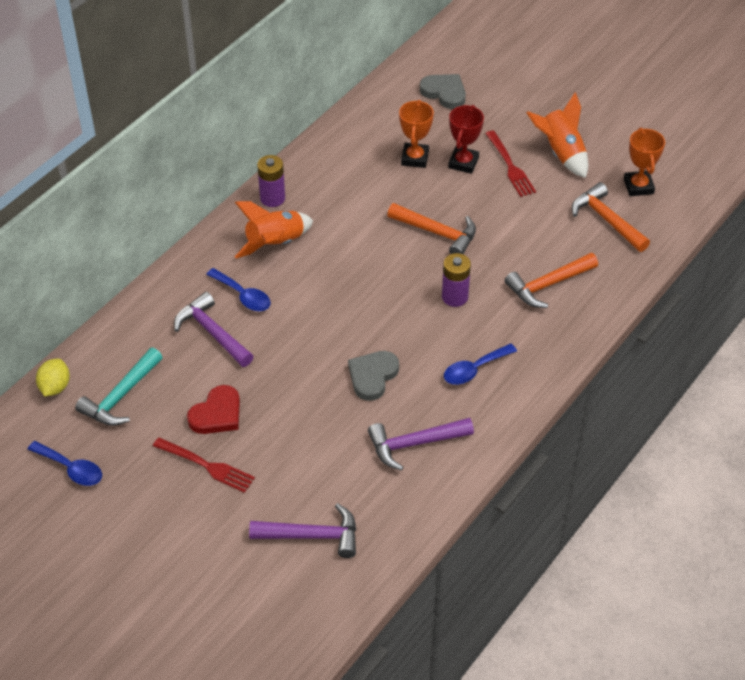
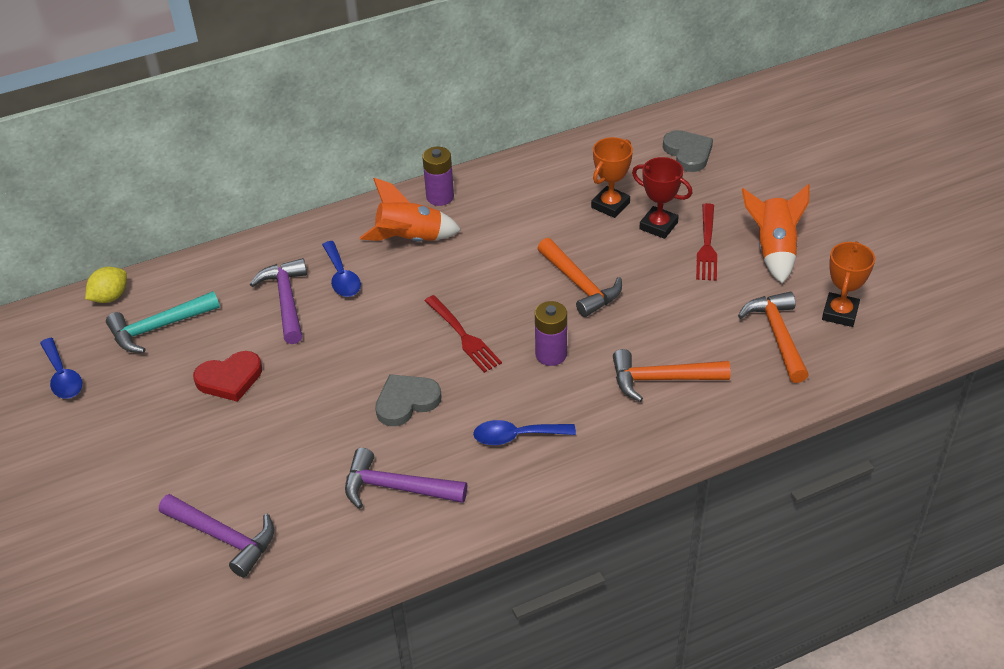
camera: 30 degrees right, 5 degrees down
(207, 466) = (181, 424): red fork -> red fork (463, 336)
(463, 163) = (658, 226): red trophy -> red trophy turned 75 degrees clockwise

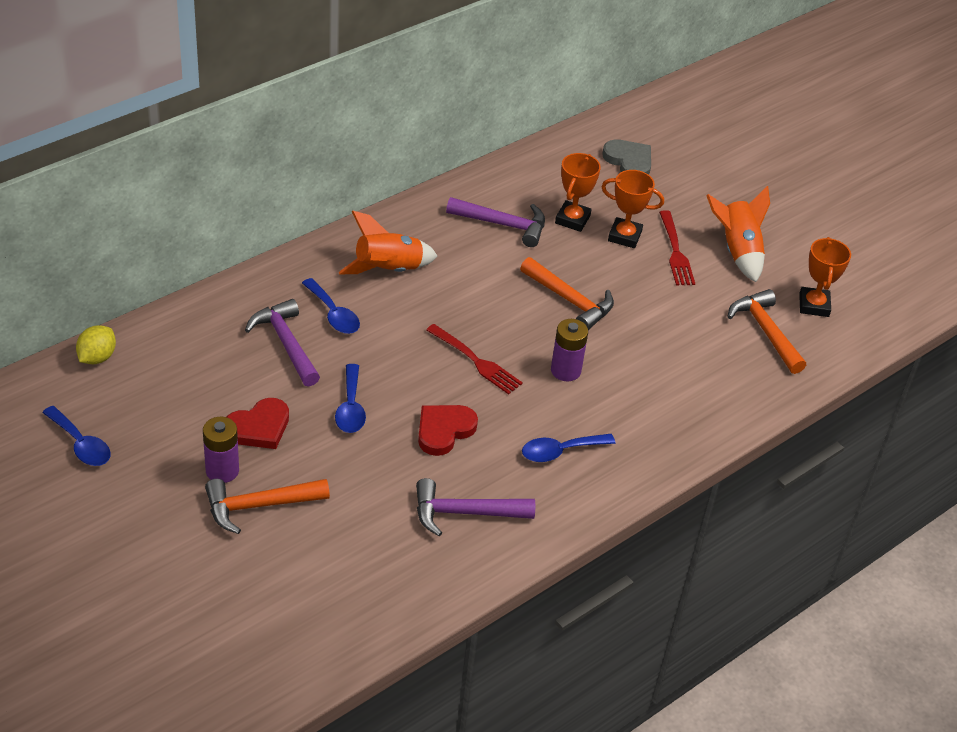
camera: 20 degrees left, 0 degrees up
(158, 327) = (163, 384): turquoise hammer -> none
(224, 537) = (315, 581): purple hammer -> purple hammer (503, 225)
(324, 369) = (350, 407): none -> blue spoon
(406, 402) = (444, 430): grey heart -> red heart
(440, 197) = (402, 224): purple battery -> purple battery (222, 470)
(658, 226) = (624, 236): red trophy -> orange trophy
(661, 379) = (675, 383): orange hammer -> orange hammer (259, 506)

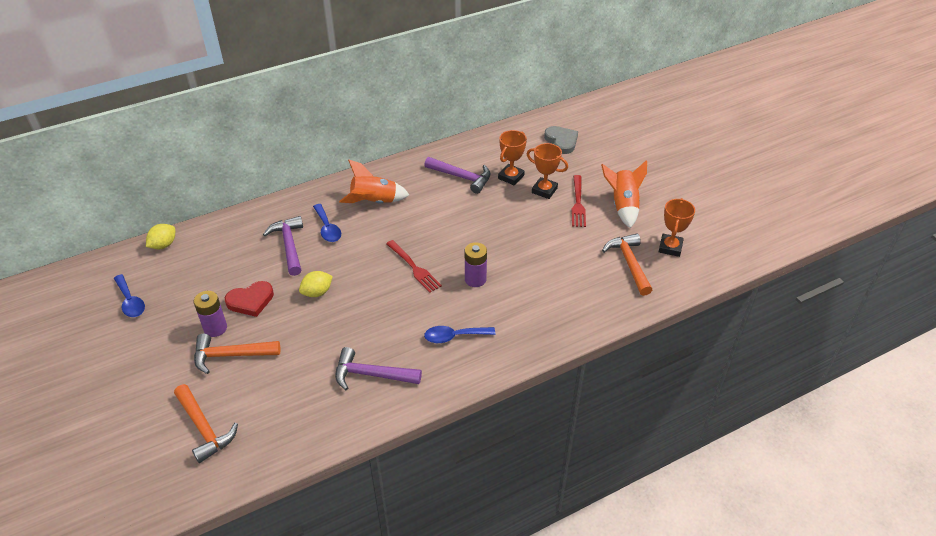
camera: 15 degrees right, 0 degrees up
(350, 407) = (317, 292): blue spoon -> yellow lemon
(444, 430) = (376, 314): red heart -> none
(570, 300) = (493, 231): orange hammer -> orange hammer (204, 428)

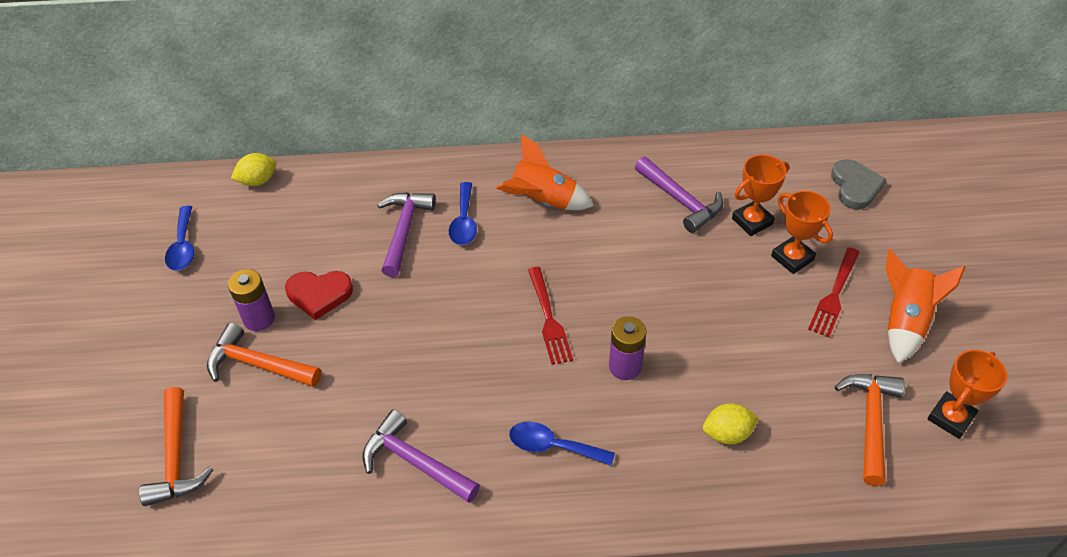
camera: 25 degrees right, 5 degrees up
(317, 292) = (405, 312): yellow lemon -> yellow lemon (727, 434)

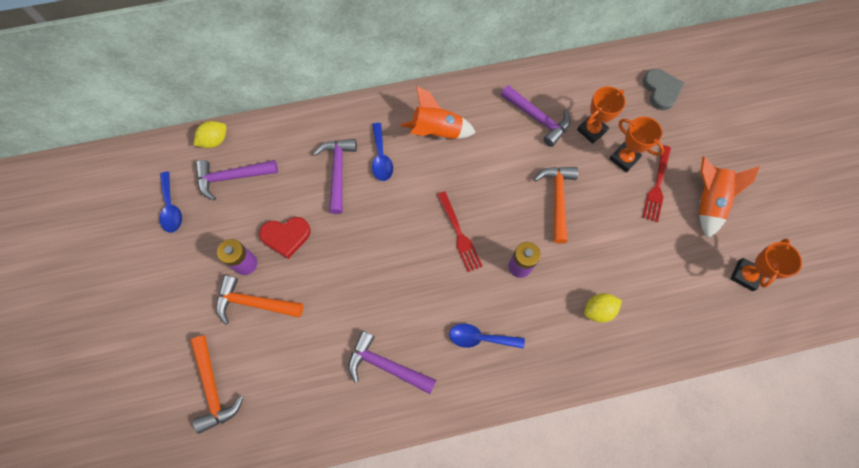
camera: 10 degrees left, 20 degrees up
(268, 222) = (232, 177): none -> purple hammer
(870, 422) = (693, 286): orange hammer -> orange hammer (557, 199)

